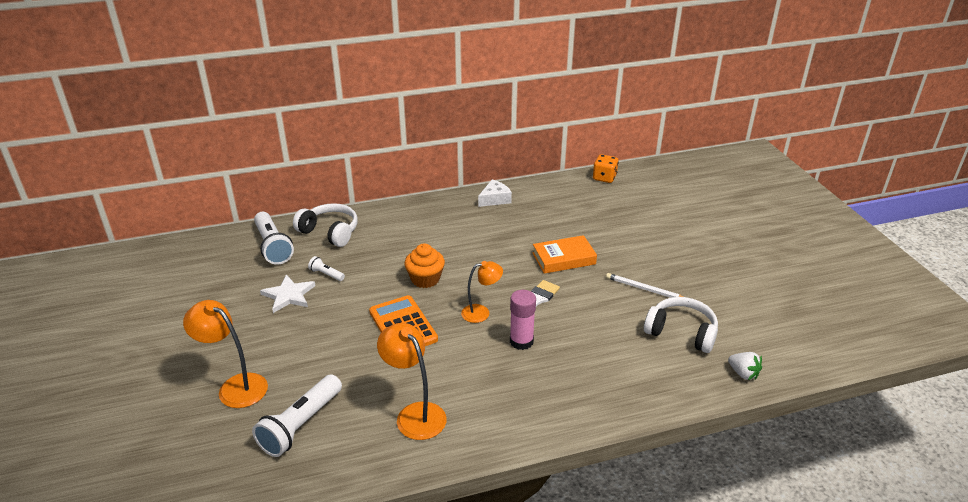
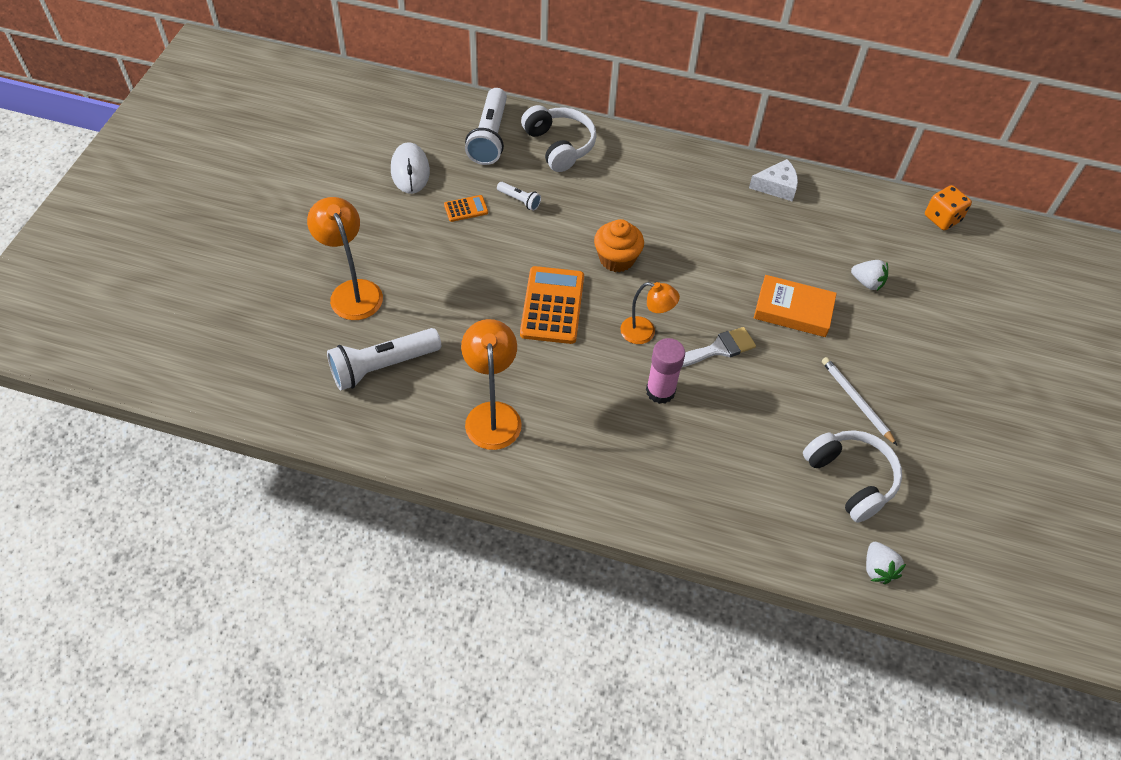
camera: 30 degrees right, 20 degrees up
(224, 290) = (410, 171): none -> white mouse
(289, 295) = (466, 209): white star -> orange calculator
(326, 274) = (519, 200): white flashlight -> white flashlight turned 150 degrees clockwise
(593, 226) = (867, 282): none -> white strawberry

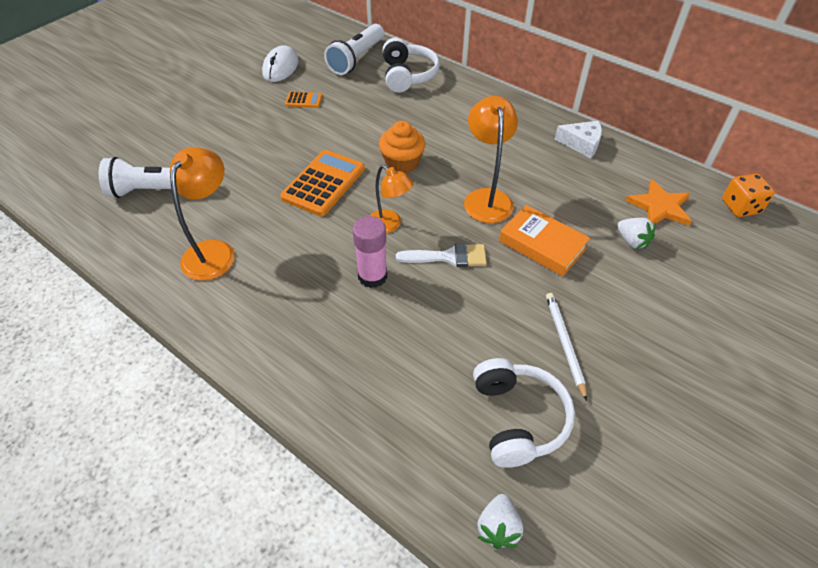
camera: 25 degrees right, 5 degrees down
(352, 291) = (177, 133): orange lamp -> orange lamp (486, 198)
(519, 200) = (350, 104): white flashlight -> none
(875, 238) = (660, 206): none -> orange star

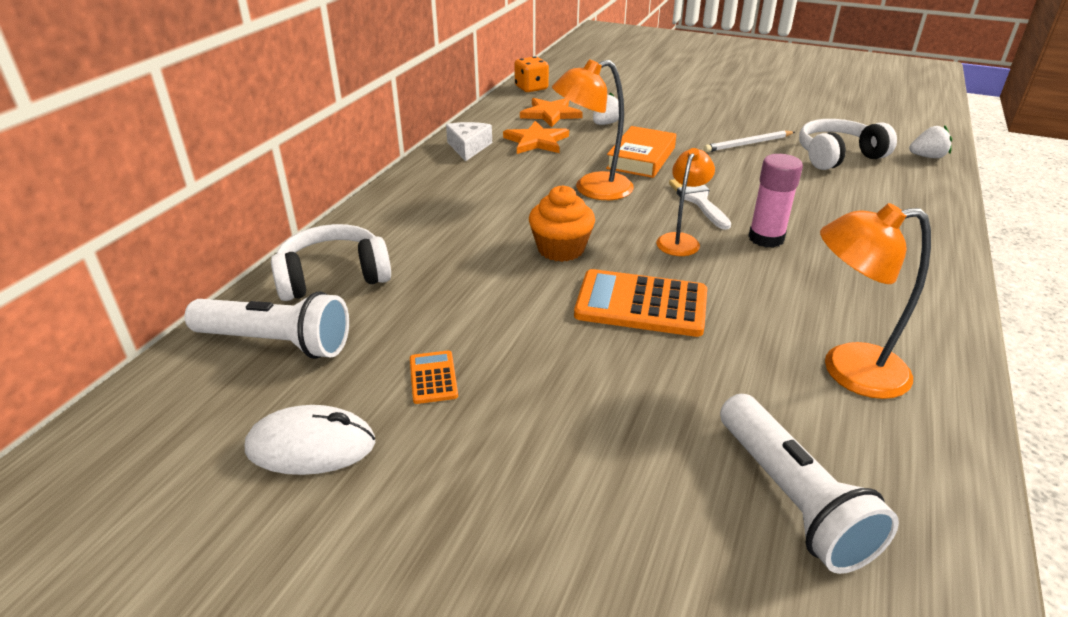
camera: 105 degrees left, 15 degrees down
(590, 184) = (536, 141): none -> orange star

